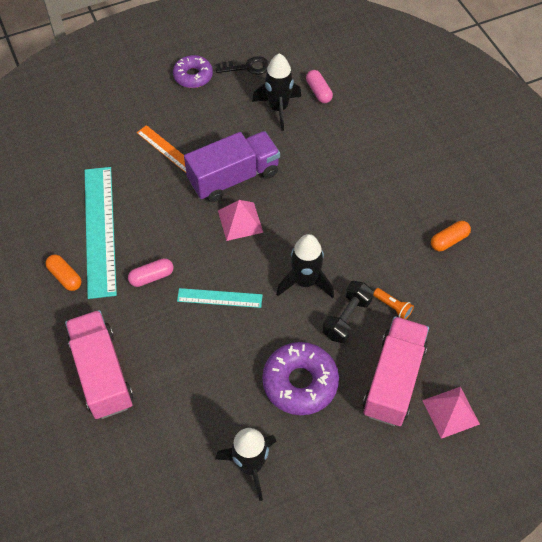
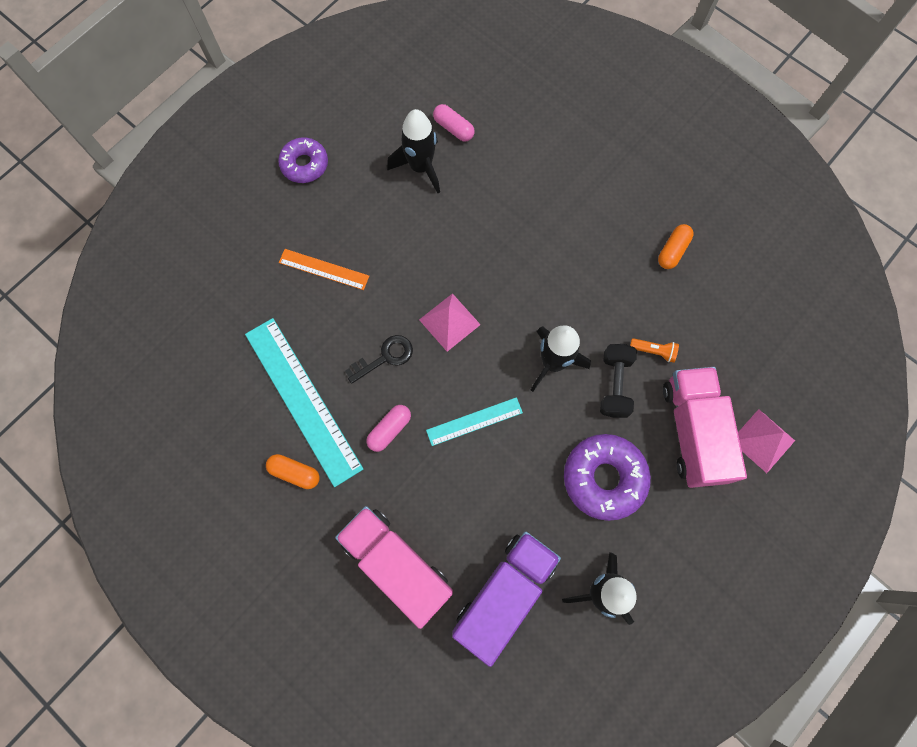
camera: 25 degrees left, 15 degrees up
(233, 177) = (415, 272): purple truck -> purple truck (504, 594)
(247, 67) = (360, 129): black key -> black key (385, 357)

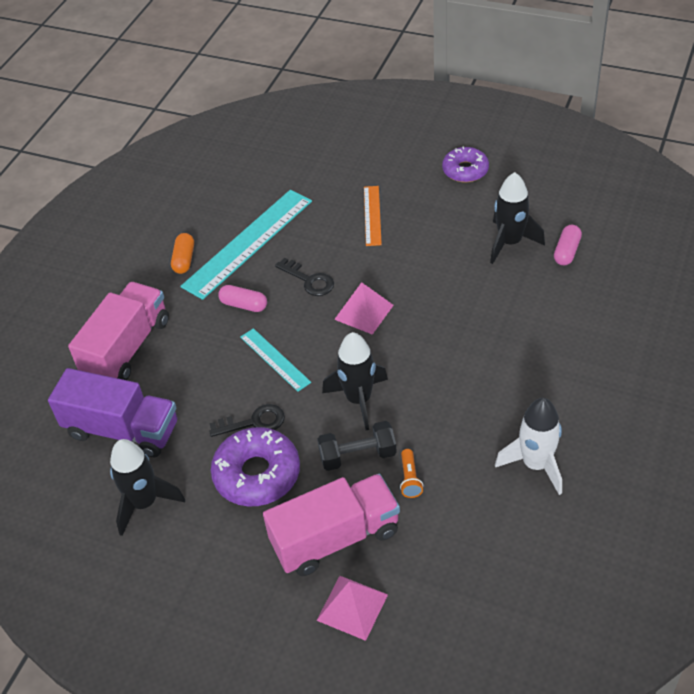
camera: 75 degrees right, 25 degrees down
(543, 463) = (254, 422): none -> black key
(672, 251) = (535, 464): orange capsule -> white rocket

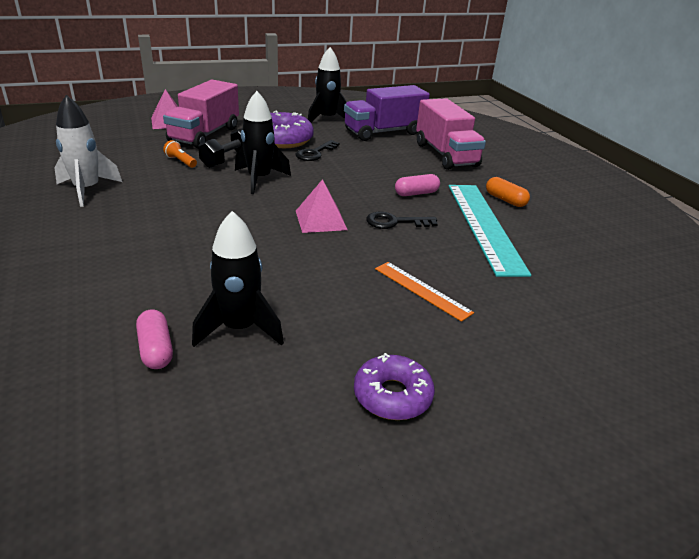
camera: 130 degrees right, 15 degrees down
(275, 359) = (346, 178): turquoise ruler -> none

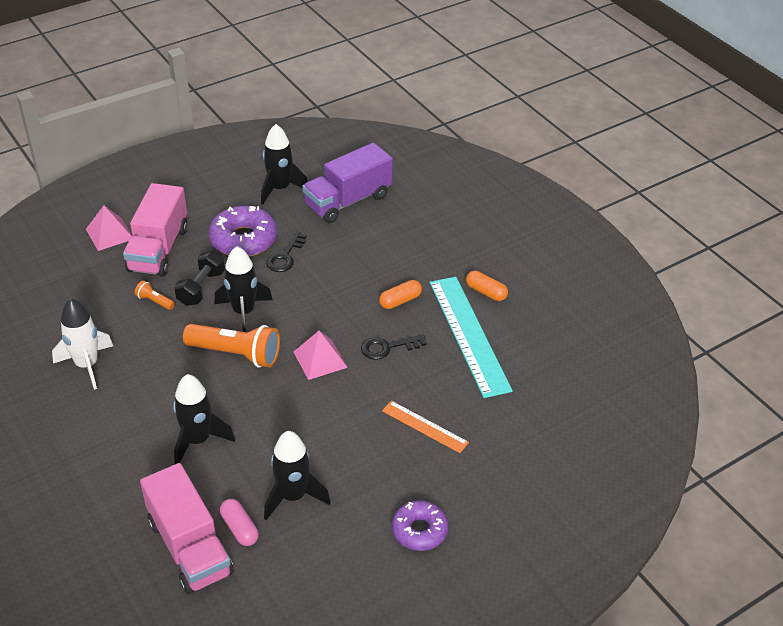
camera: 10 degrees left, 10 degrees up
(158, 260) = (198, 440): none -> black rocket
(237, 204) = (236, 354): none -> orange flashlight
(416, 193) = (400, 301): pink capsule -> orange capsule
(445, 155) = (420, 229): pink truck -> pink truck (189, 547)

